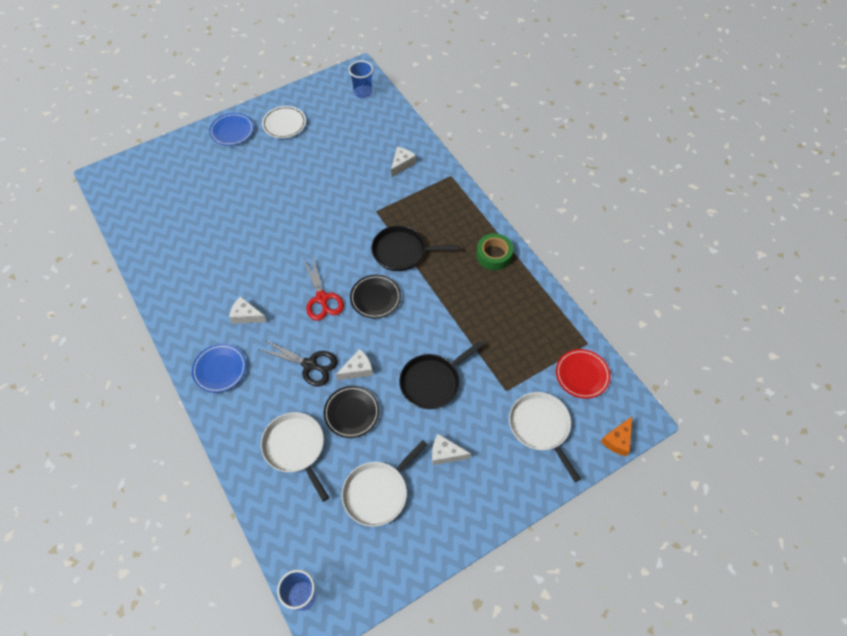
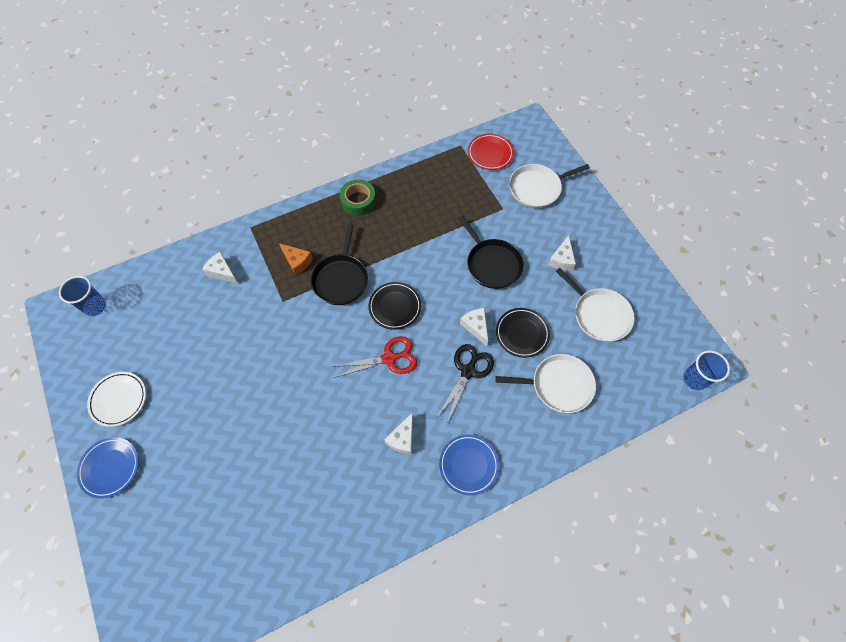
camera: 85 degrees left, 5 degrees up
(295, 448) = (558, 385): white pan -> white pan turned 150 degrees counterclockwise
(618, 440) = (548, 140): orange cheese -> orange cheese (297, 261)

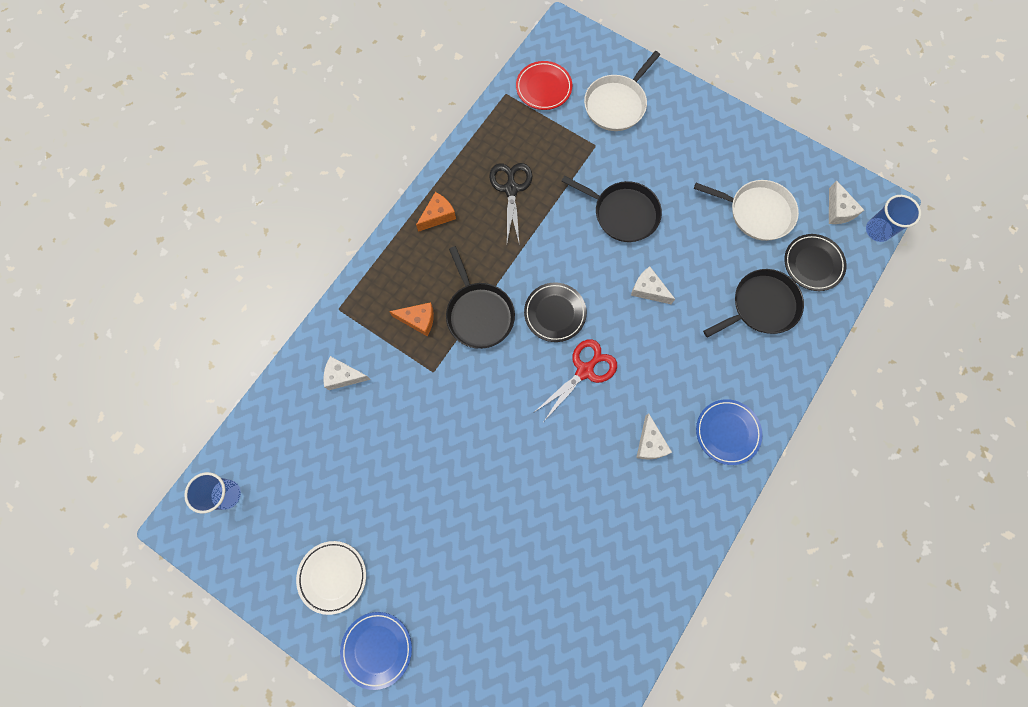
camera: 30 degrees left, 10 degrees up
(358, 201) = (438, 215): green tape -> orange cheese
(468, 371) = (669, 340): black scissors -> black scissors (511, 189)
(522, 334) = (697, 272): black plate -> black plate (813, 264)
(558, 385) = (761, 306): white pan -> black pan
(561, 259) = (688, 172): white cheese -> white cheese (838, 210)

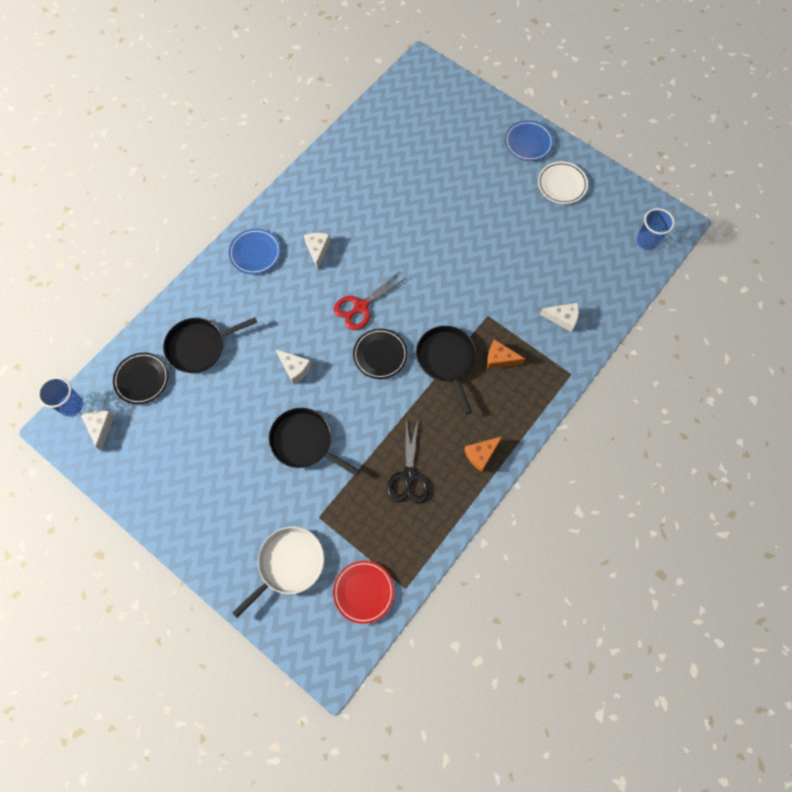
camera: 175 degrees left, 5 degrees down
(757, 212) = (177, 432): white pan -> none

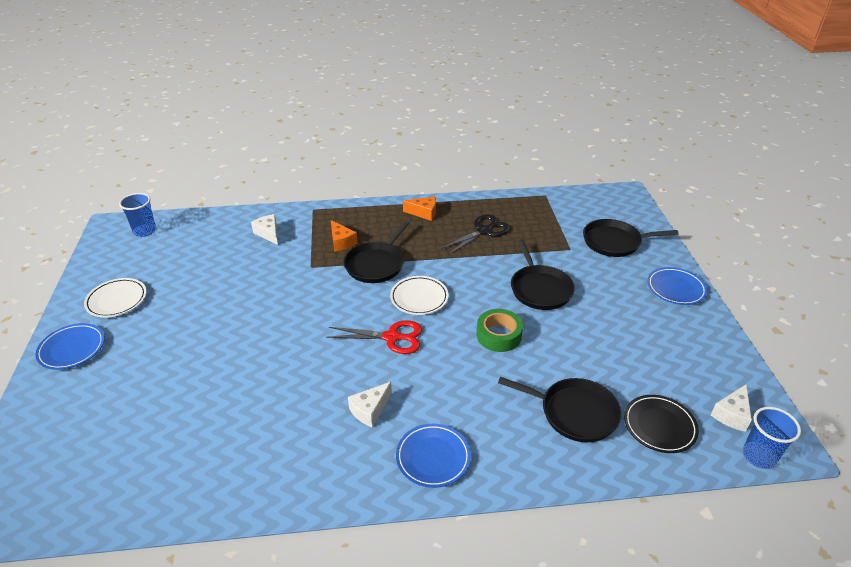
camera: 135 degrees left, 30 degrees down
(200, 538) = (675, 289): none -> blue plate
(289, 564) = (614, 242): white pan -> black pan
(294, 368) = (498, 335): white cheese -> green tape
(363, 592) = (574, 207): red plate -> none
(380, 355) = (419, 298): black plate -> white plate

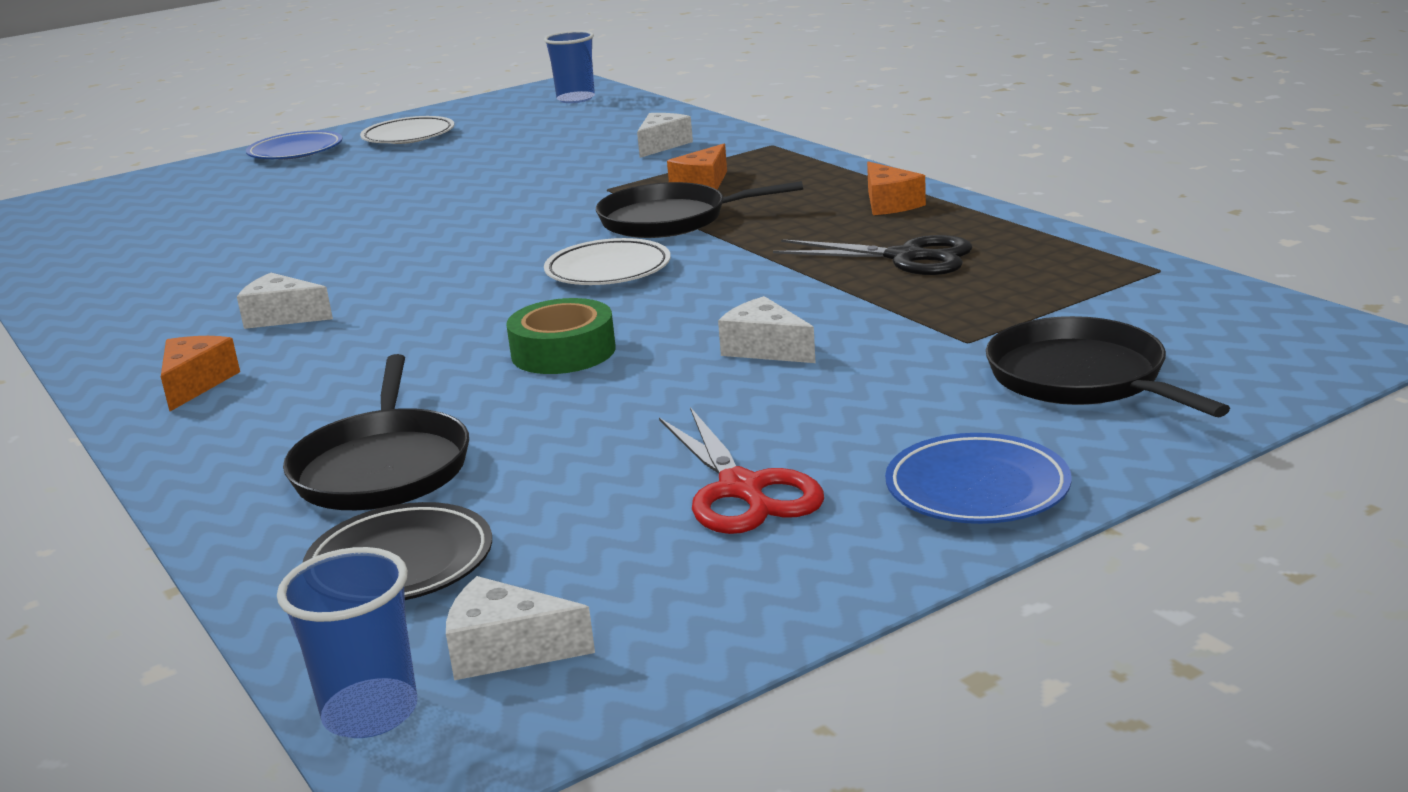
camera: 65 degrees right, 15 degrees down
(391, 337) = (475, 282): red scissors -> red scissors (741, 489)
(433, 457) = (196, 384): blue plate -> orange cheese
(540, 289) = (765, 349): black pan -> white cheese

